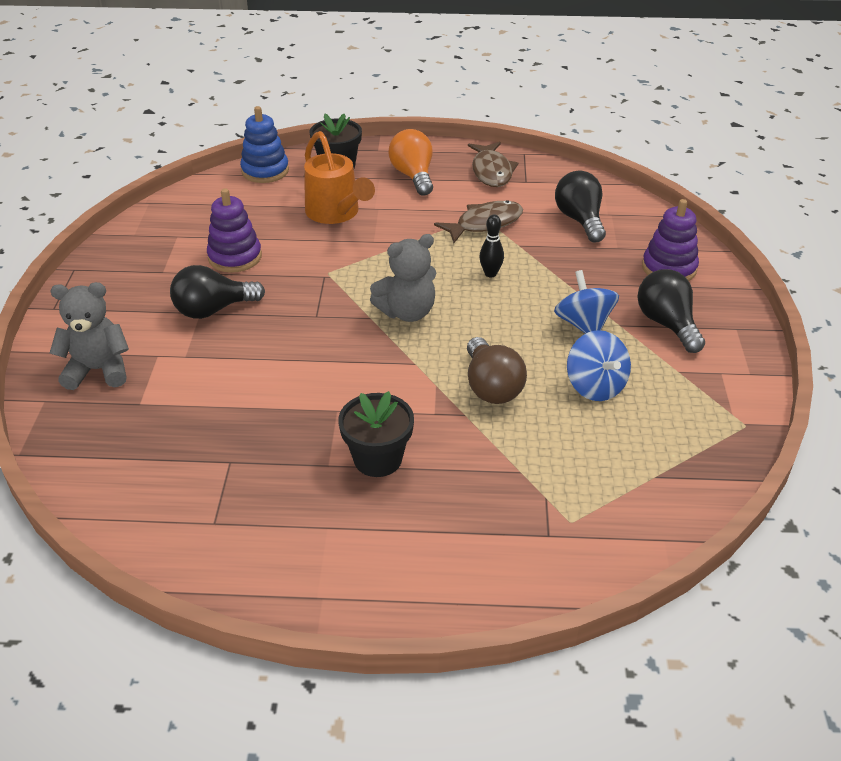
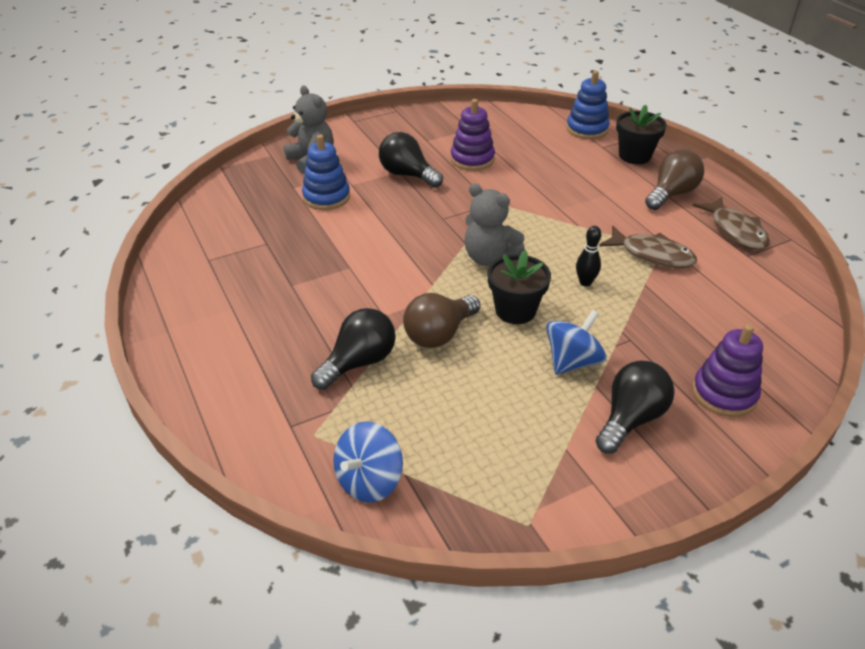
camera: 60 degrees right, 0 degrees up
(190, 384) = (326, 197): none -> blue stacking toy
(336, 213) = (573, 178): orange watering can -> none
(378, 459) = (313, 305): black flower pot -> black flower pot (515, 310)
(413, 176) = (671, 194): orange light bulb -> brown light bulb
(491, 171) = (735, 231): brown fish -> brown fish turned 75 degrees counterclockwise
(580, 220) = (729, 308): black light bulb -> black light bulb (359, 362)
(595, 386) = (493, 396): blue spinning top -> blue spinning top (369, 480)

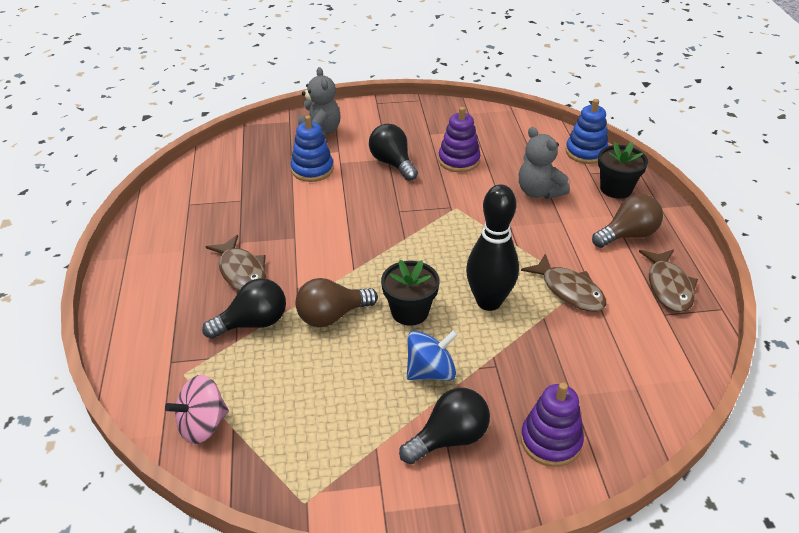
camera: 20 degrees right, 0 degrees up
(313, 314) = (241, 271): none -> brown fish
(369, 480) = (202, 425): blue spinning top -> pink spinning top
(489, 258) = (417, 257): grey teddy bear -> grey teddy bear (539, 192)
(585, 282) = (488, 302): black bowling pin -> black bowling pin, size x2.20

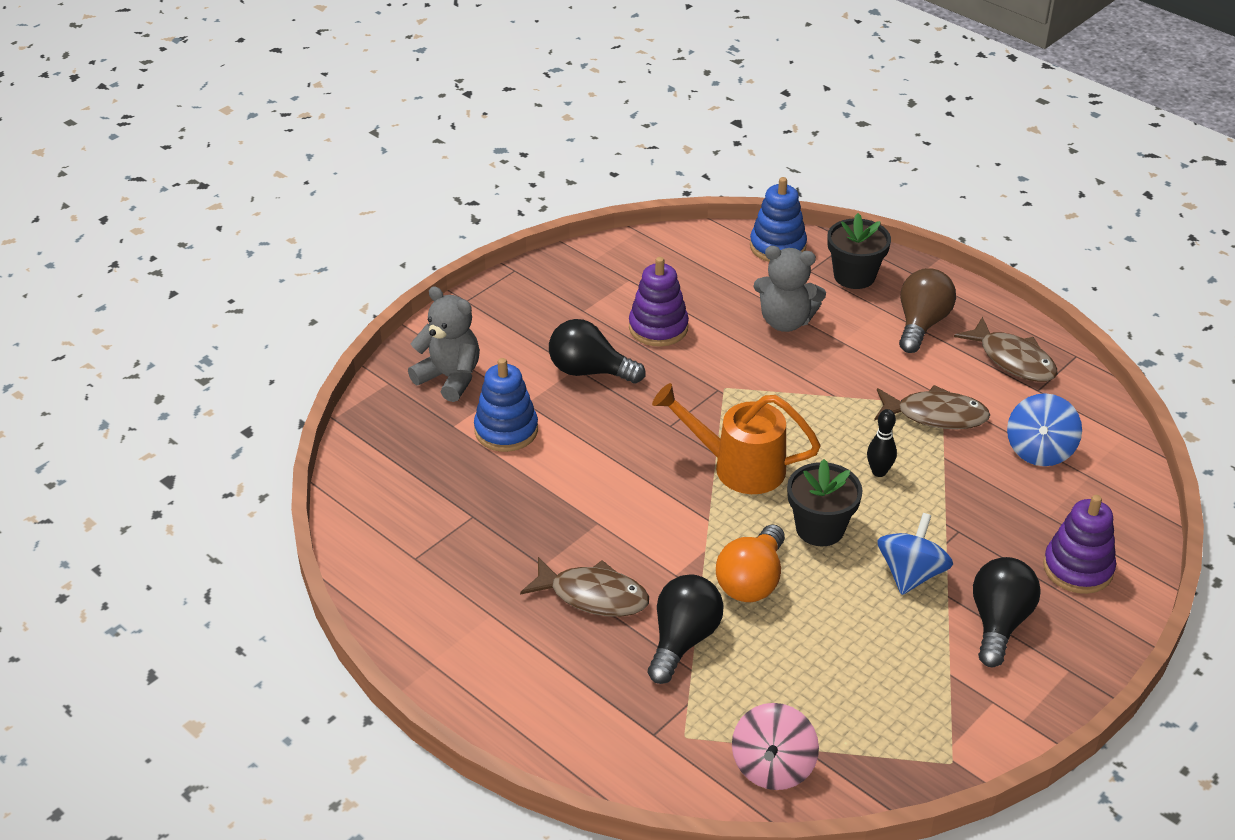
camera: 40 degrees left, 0 degrees up
(332, 316) = (752, 581): brown light bulb -> orange light bulb
(407, 252) = (738, 467): none -> orange watering can
(488, 302) = (879, 472): black bowling pin -> black bowling pin, size x0.45
(618, 351) = (1039, 450): none -> blue spinning top

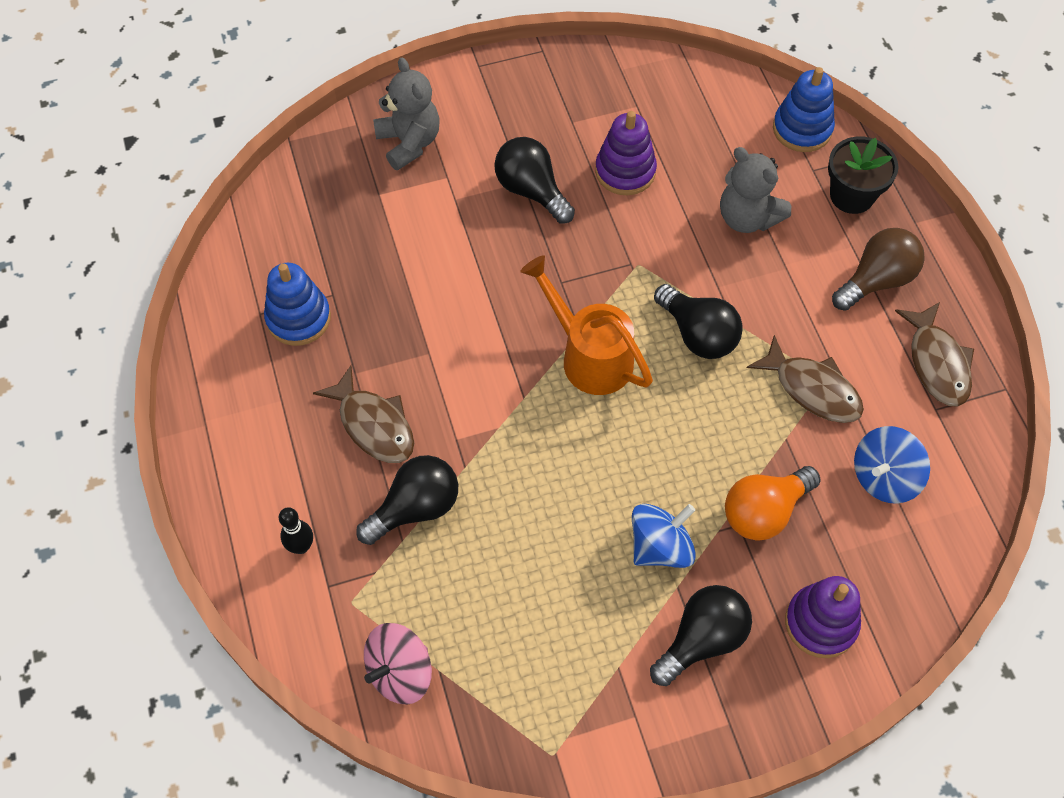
camera: 30 degrees right, 20 degrees up
(506, 430) = (418, 220): blue stacking toy -> blue stacking toy (298, 318)
(752, 581) = (515, 480): orange light bulb -> orange light bulb (764, 511)
(814, 415) = (698, 334): none -> black light bulb
(820, 528) = (614, 457): black flower pot -> none
(879, 472) = (712, 424): black bowling pin -> black bowling pin (301, 546)

